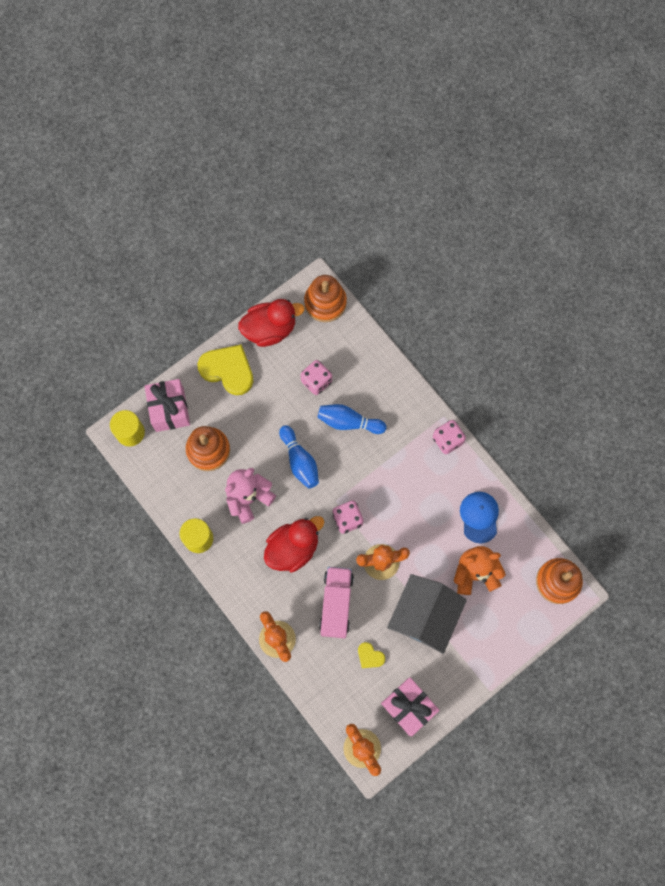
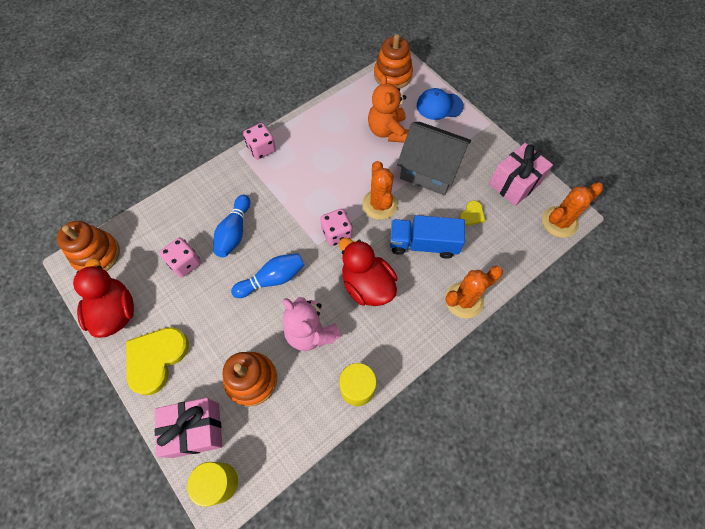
camera: 90 degrees left, 10 degrees down
(336, 604) = (423, 244): pink truck -> blue truck
(479, 517) = (336, 127): blue cap -> blue cap (439, 106)

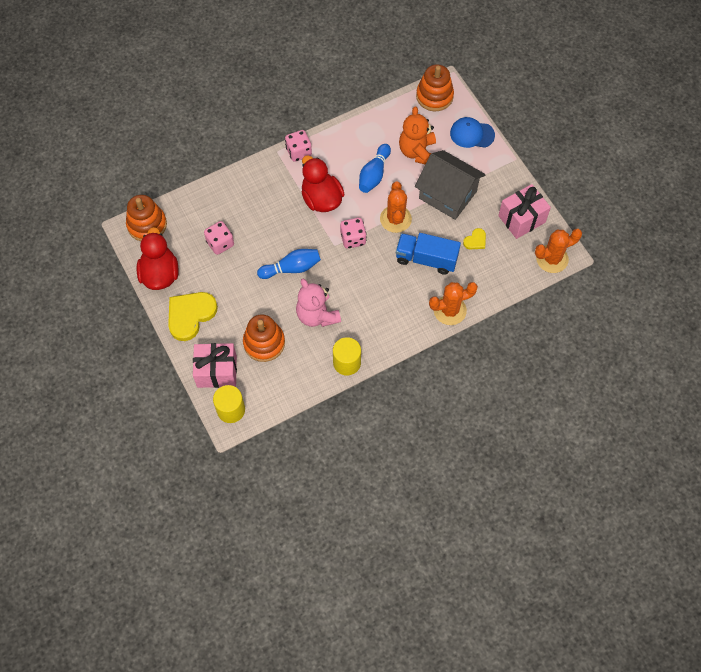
camera: 10 degrees right, 0 degrees up
(234, 232) = (265, 224): blue bowling pin -> blue bowling pin (374, 174)
(367, 285) = (370, 285): red duck -> red duck (321, 199)

